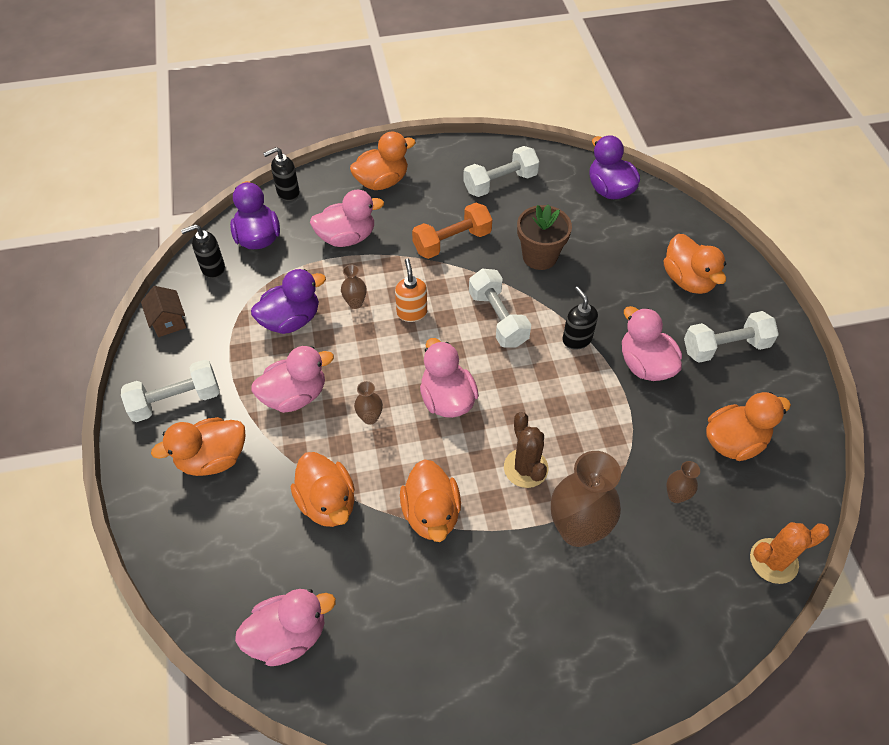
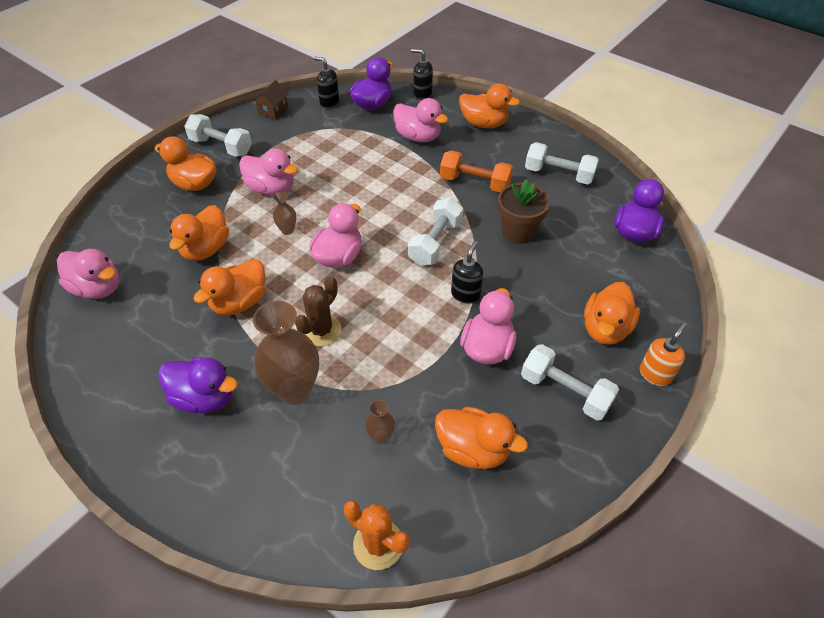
camera: 50 degrees right, 5 degrees down
(291, 320) = (326, 154): purple duck -> purple duck (205, 398)
(355, 303) = (370, 171): brown vase -> none
(412, 312) = (392, 199): orange soap dispenser -> orange soap dispenser (655, 374)

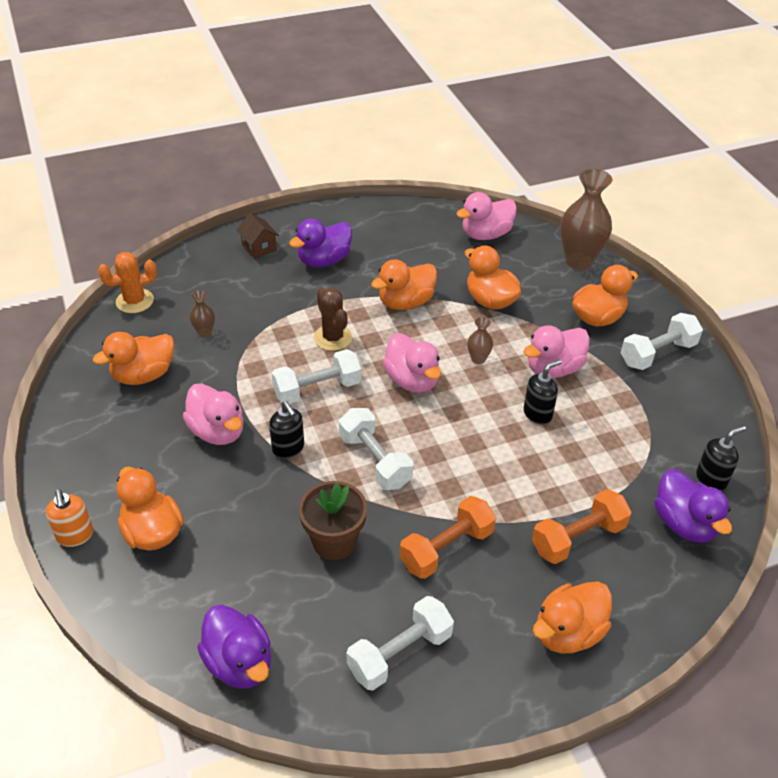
camera: 120 degrees right, 5 degrees down
(239, 302) = (405, 302): orange duck -> orange duck turned 105 degrees counterclockwise
(273, 111) = (716, 418): brown house -> brown house (259, 247)
(294, 390) = (288, 304): brown vase -> brown vase (579, 260)
(418, 137) = (578, 538): pink duck -> orange dumbbell
(422, 94) = (686, 596): black soap dispenser -> black soap dispenser (538, 414)
(565, 391) = (128, 458): white dumbbell -> white dumbbell (317, 389)

